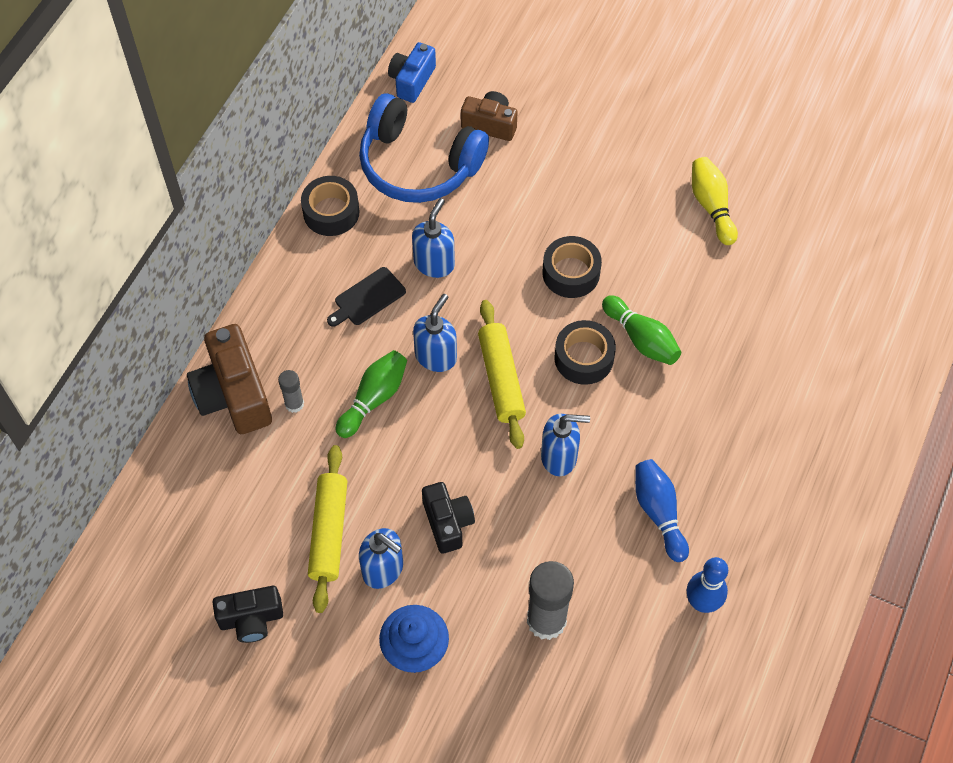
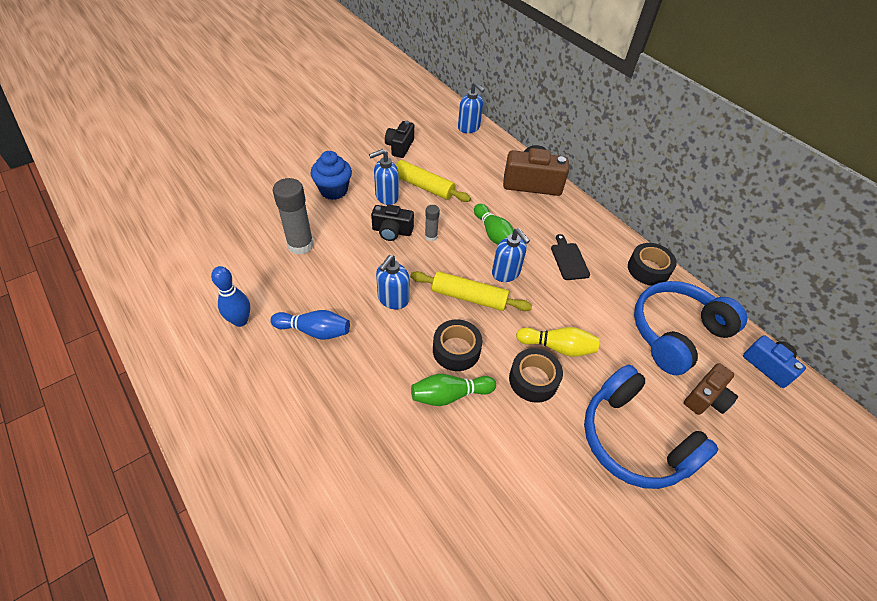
camera: 115 degrees right, 10 degrees down
(294, 404) = (511, 202): grey glue stick -> grey glue stick (431, 236)
(434, 263) = (581, 304): blue soap dispenser -> blue soap dispenser (469, 128)
(579, 171) = (634, 439): none -> blue headphones
(711, 206) = (552, 532): yellow bowling pin -> yellow bowling pin (557, 347)

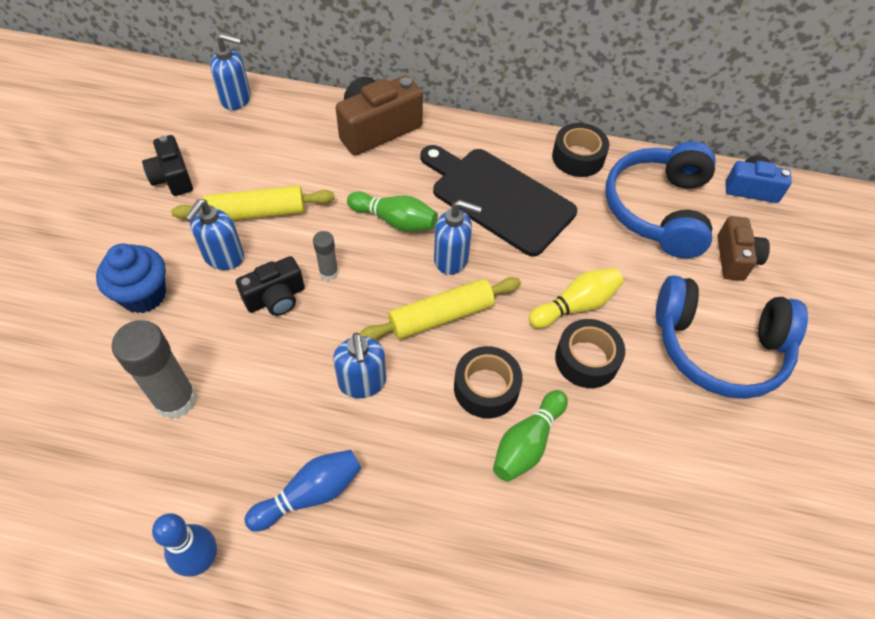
camera: 40 degrees left, 5 degrees up
(569, 259) = (498, 198): black cutting board -> black cutting board, size x2.15

